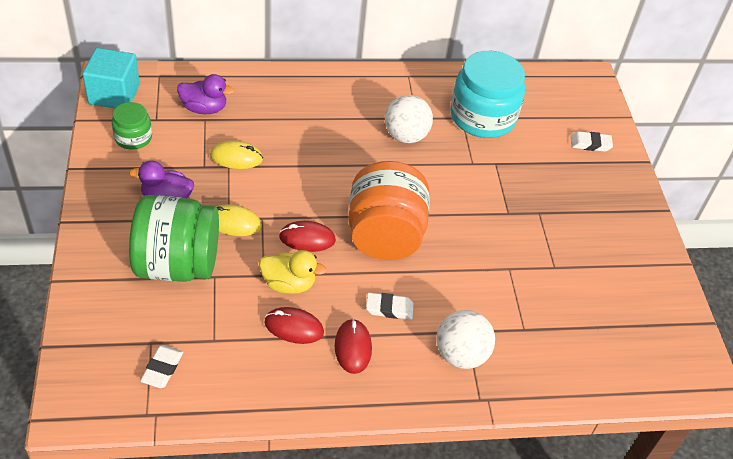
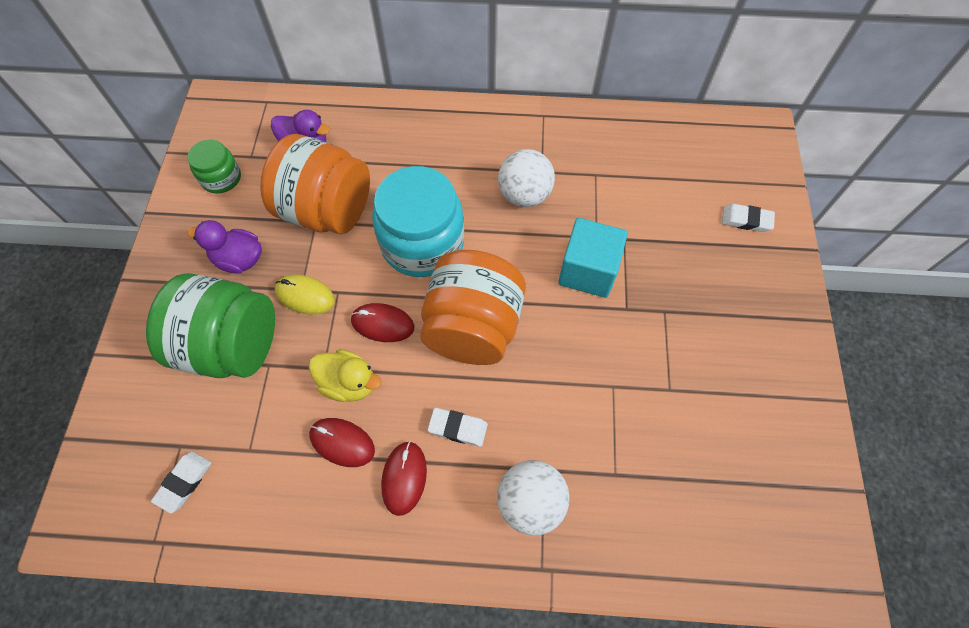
camera: 15 degrees right, 15 degrees up
(114, 94) = (213, 122): turquoise cube -> turquoise cube (588, 271)
(236, 157) = (326, 211): yellow mouse -> orange jar
(482, 117) = (620, 175): turquoise jar -> turquoise jar (422, 243)

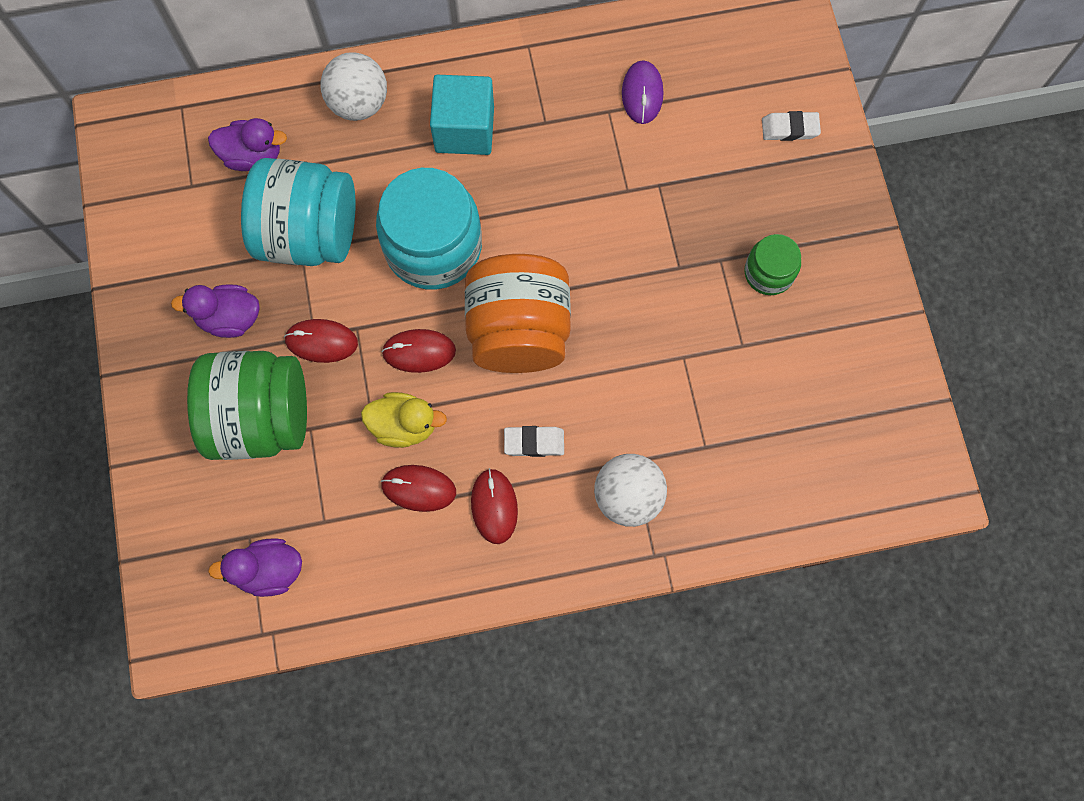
camera: 15 degrees left, 10 degrees up
(184, 482) = (269, 571): white eraser -> purple duck
(221, 178) = (167, 223): green jar -> green jar (768, 273)
(305, 296) = (321, 341): yellow mouse -> red mouse
(326, 211) = (309, 234): orange jar -> turquoise jar
(524, 195) = (533, 158): white ball -> white ball (359, 103)
(588, 271) = (627, 234): turquoise cube -> turquoise cube (464, 129)
(626, 168) = (642, 94): none -> purple mouse

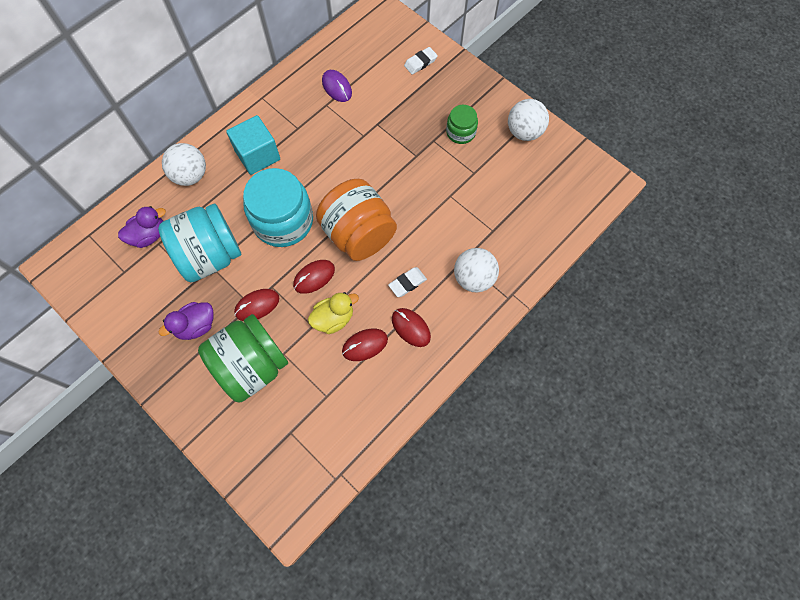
camera: 35 degrees left, 5 degrees down
(269, 571) = (315, 442): purple duck -> none
(862, 331) = (524, 132): none -> white ball

